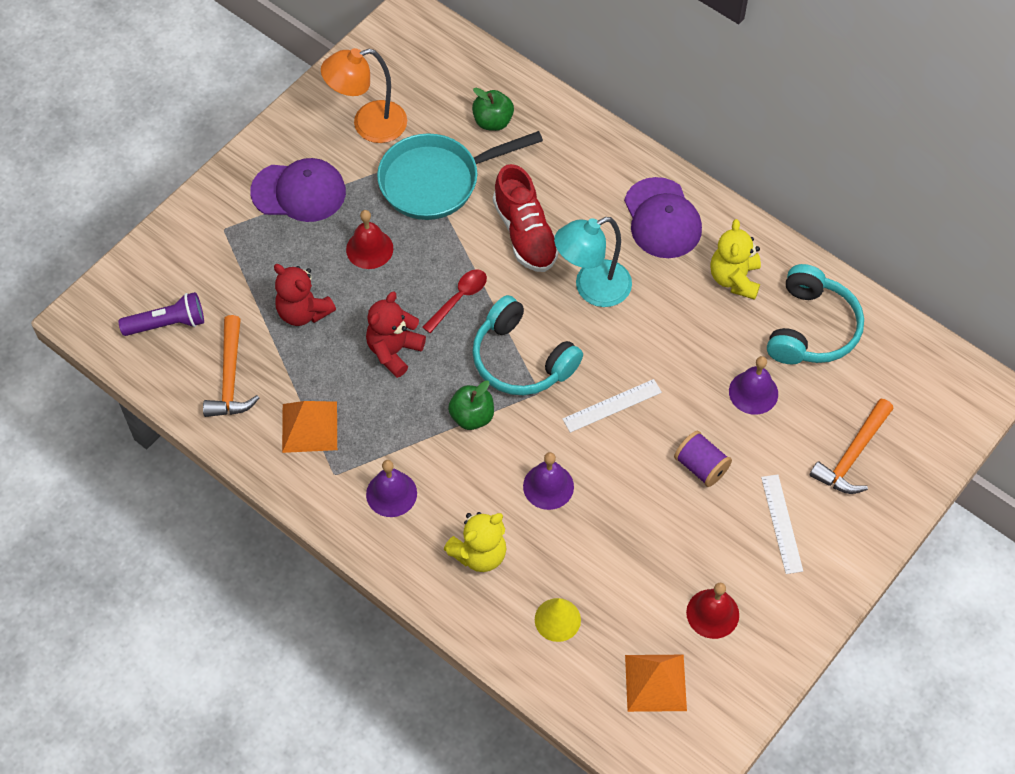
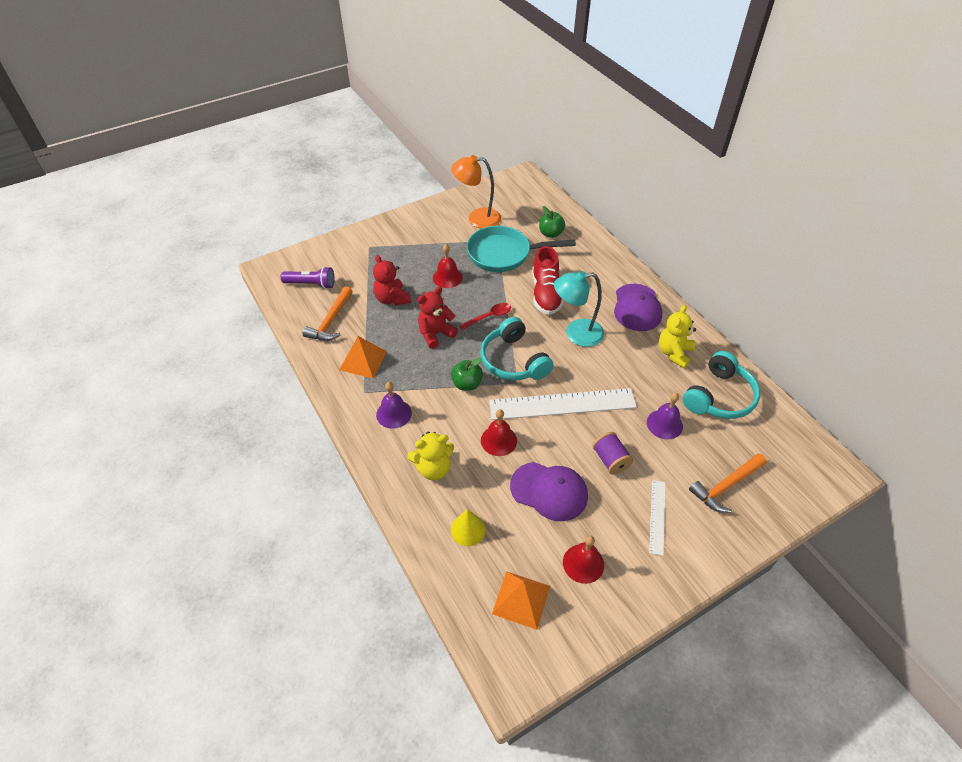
camera: 20 degrees right, 10 degrees down
(299, 192) = (421, 240): purple cap -> purple cap (549, 491)
(548, 486) = (498, 440): purple bell -> red bell
(612, 405) = (562, 404): white ruler -> white ruler, size x1.99

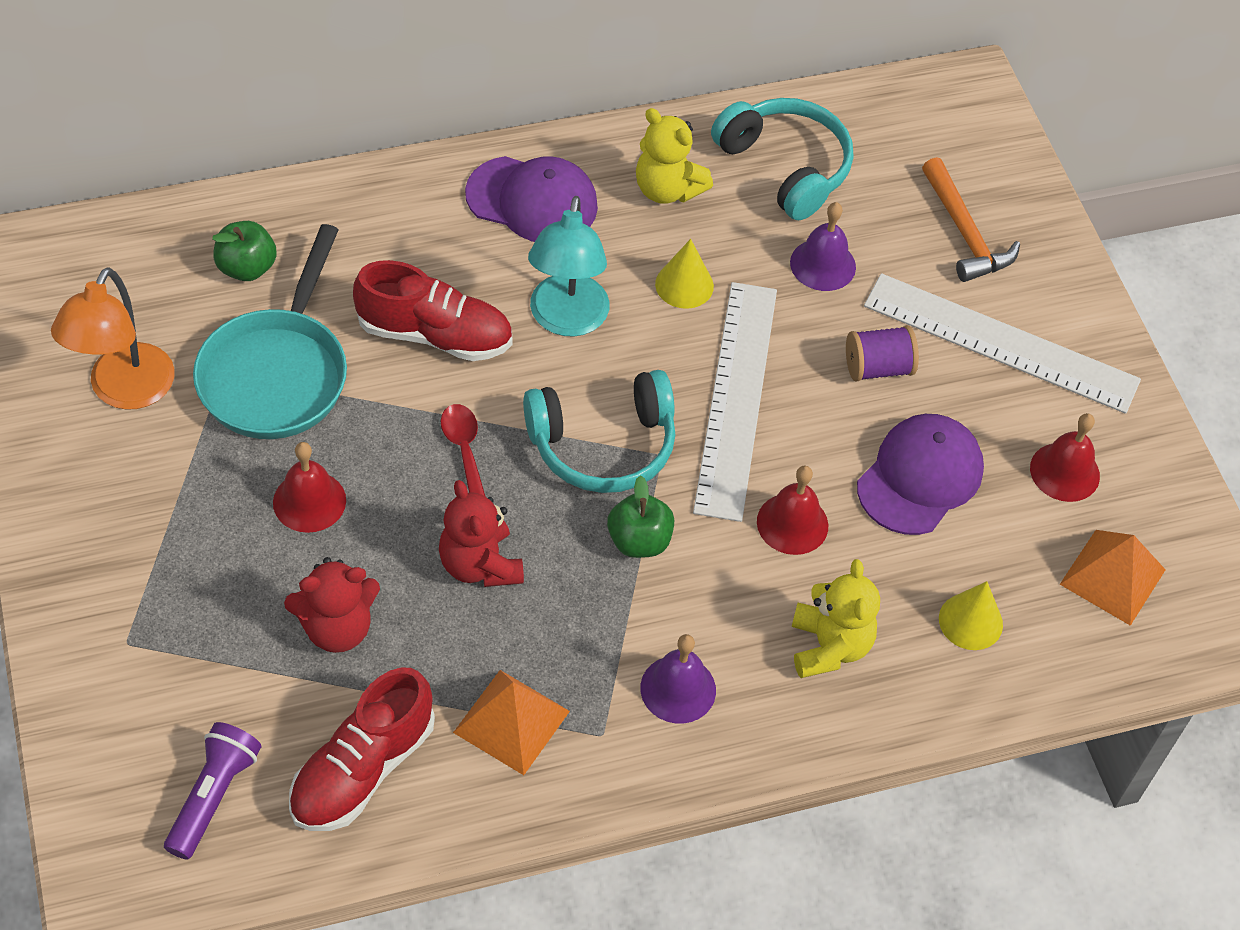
camera: 80 degrees left, 5 degrees up
(331, 321) = (362, 769): orange hammer -> red shoe
(619, 371) = (684, 285): none -> yellow cone
(657, 516) = (1000, 343): white ruler -> white ruler, size x1.99

